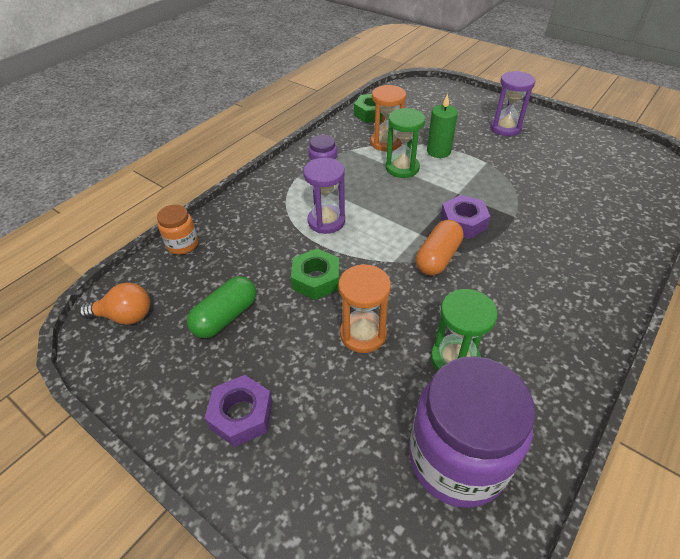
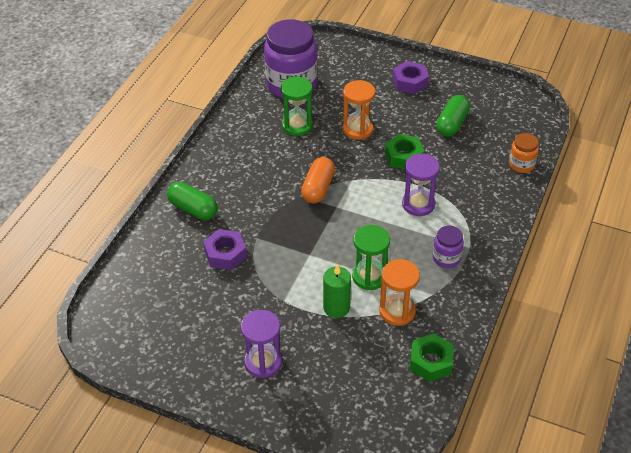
camera: 165 degrees right, 0 degrees up
(125, 316) = (518, 113): orange light bulb -> none
(463, 222) = (301, 223): purple nut -> purple nut (225, 254)
(597, 258) = (193, 209): none -> green capsule

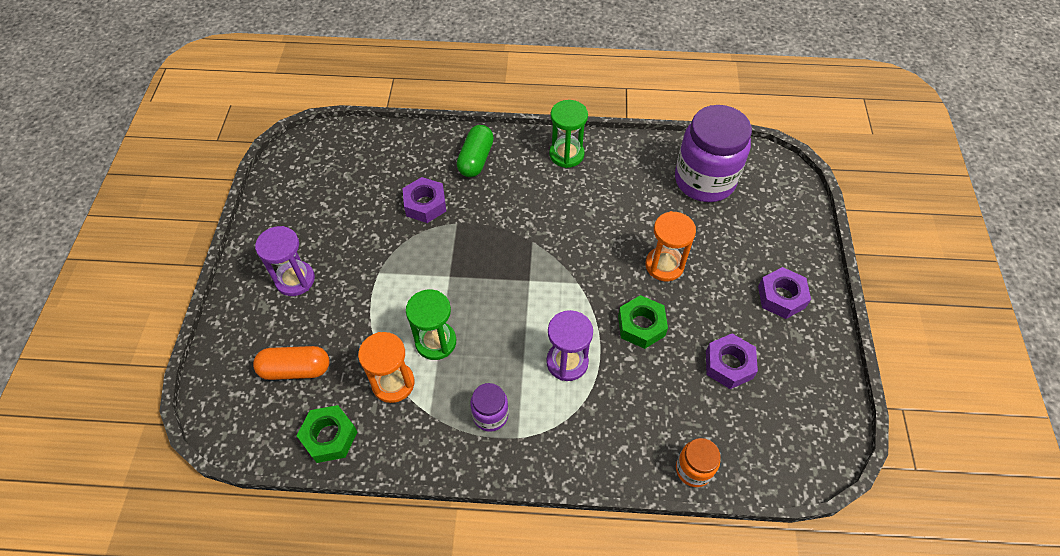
camera: 70 degrees right, 10 degrees up
(297, 125) = (640, 206): green hourglass -> green hourglass (566, 154)
(318, 188) = (550, 255): orange capsule -> orange capsule (295, 369)
(336, 307) = (382, 322): green candle -> none
(452, 124) = (729, 364): green capsule -> purple nut

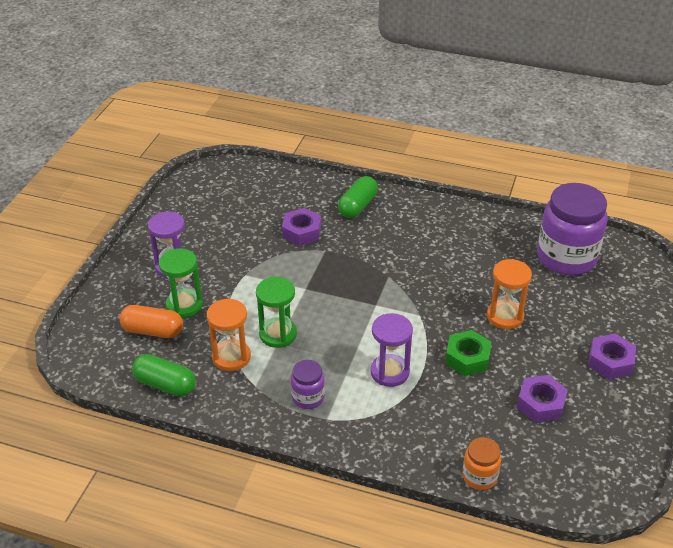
camera: 15 degrees right, 15 degrees down
(329, 437) = (165, 384): green nut -> green capsule
(566, 154) = (441, 216): green hourglass -> green hourglass (184, 305)

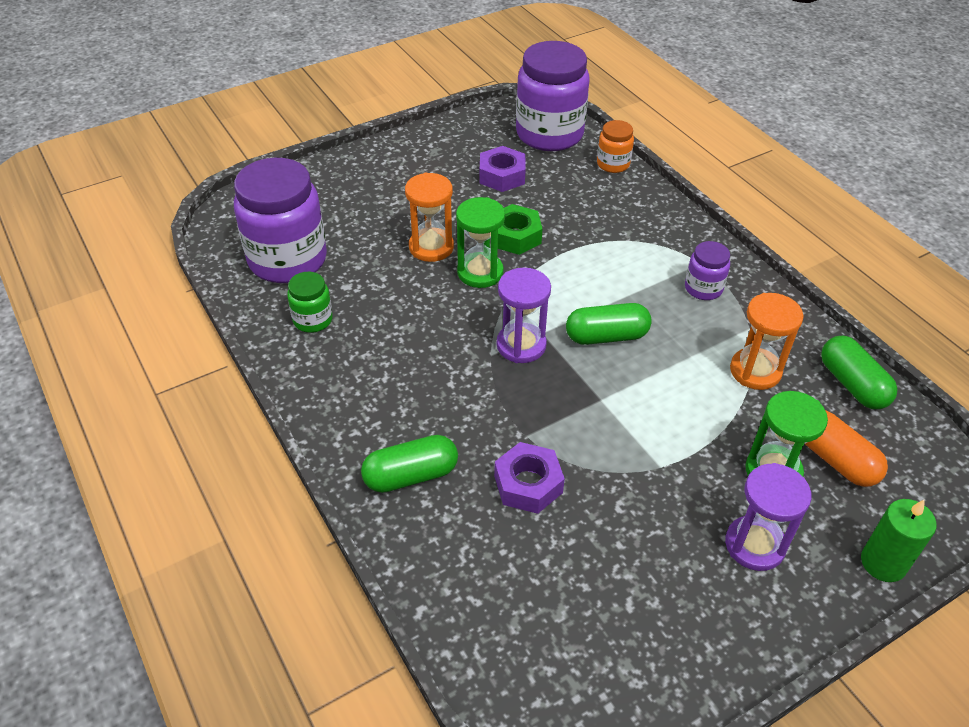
camera: 140 degrees left, 5 degrees up
(104, 293) = (883, 563): none -> green candle
(278, 334) = (682, 365): green hourglass -> green hourglass (480, 272)
(337, 325) = (606, 336): none -> green capsule
(389, 372) = (601, 265): purple hourglass -> purple hourglass (521, 345)
(500, 237) = (313, 320): none -> green jar
(564, 475) = (549, 134): none -> purple jar
(610, 361) = (401, 169): purple nut -> none

